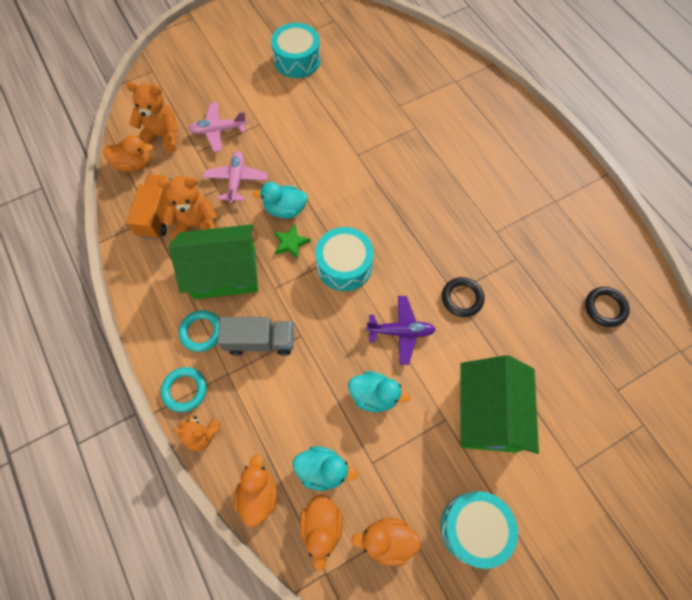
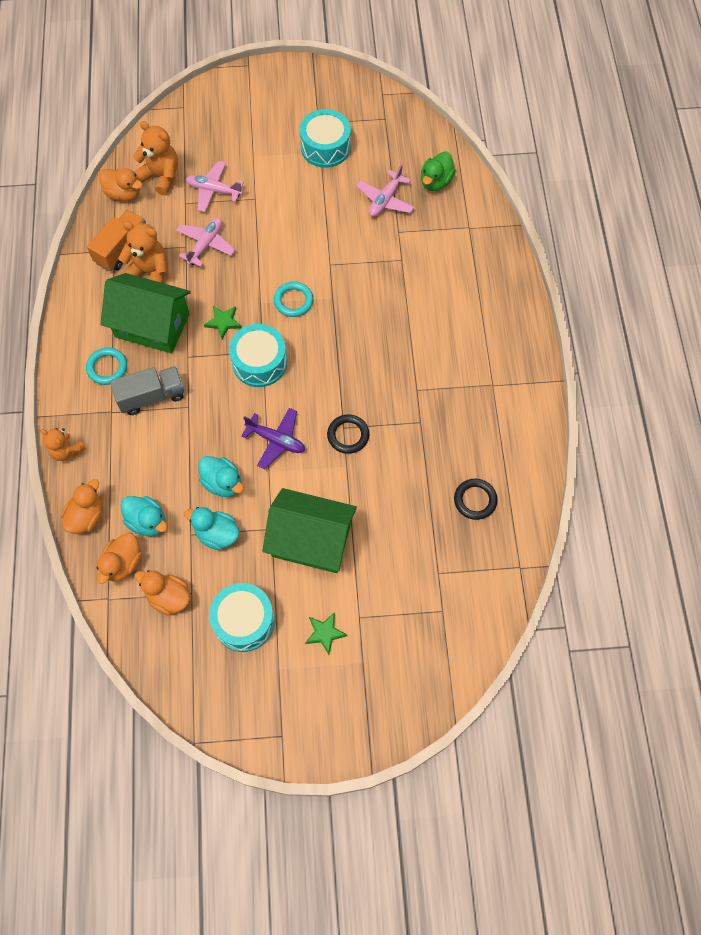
camera: 25 degrees right, 0 degrees up
(185, 390) = (70, 409): turquoise ring -> turquoise ring (293, 301)
(260, 341) = (151, 396): grey truck -> grey truck turned 45 degrees counterclockwise
(285, 209) = (235, 290): turquoise duck -> turquoise duck (217, 534)
(373, 84) = (385, 200): none -> pink plane
(405, 55) = (435, 182): none -> green duck
(488, 414) = (311, 540): green house -> green house turned 75 degrees clockwise
(555, 501) = (325, 633): none -> green star

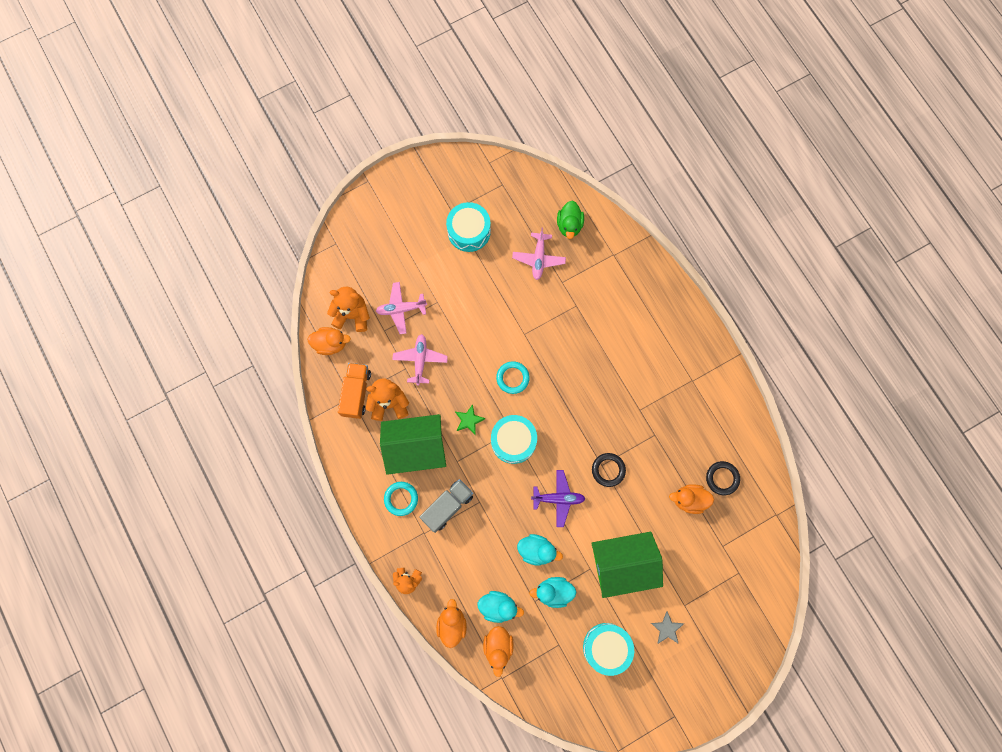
camera: 25 degrees left, 10 degrees up
(168, 597) = (544, 656): orange duck -> orange duck (689, 499)
(325, 633) = (667, 628): green star -> grey star

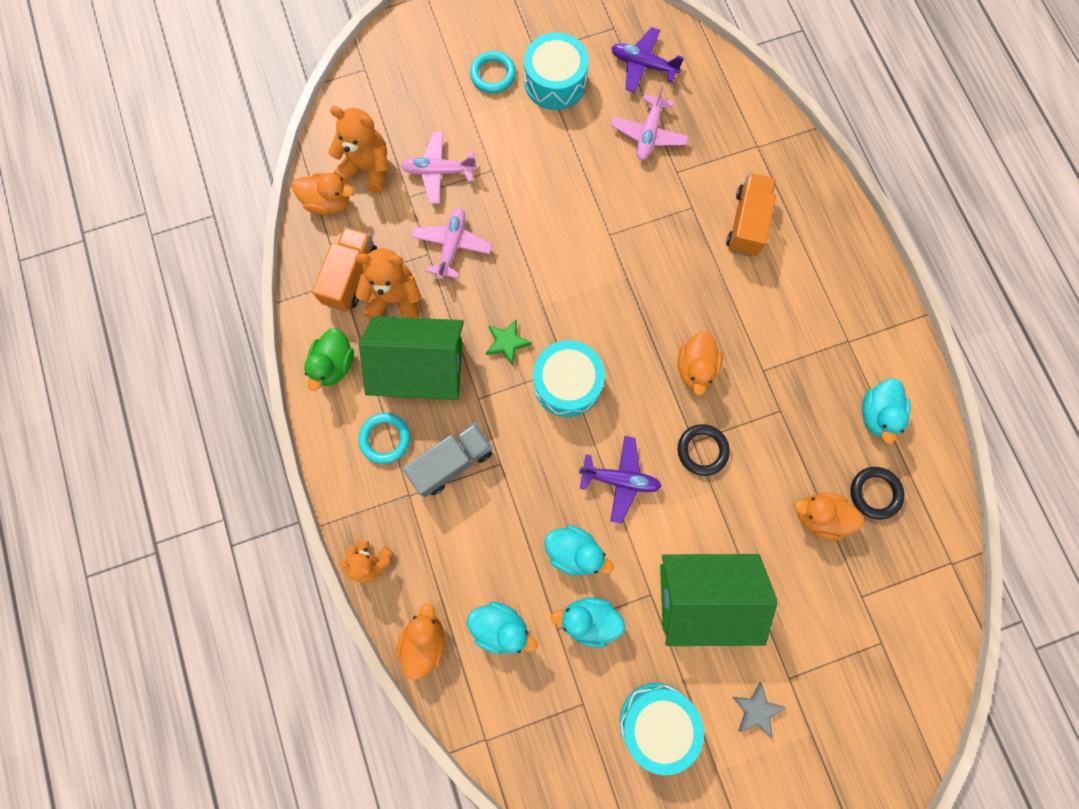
camera: 10 degrees right, 0 degrees up
(498, 646) = (489, 689): orange duck -> orange duck (695, 368)
(512, 378) = (582, 293): turquoise ring -> turquoise ring (493, 75)
(527, 209) = (643, 65): none -> purple plane
(569, 225) = (700, 96): green duck -> green duck (334, 365)
(614, 311) = (746, 223): none -> orange truck
(716, 426) = (877, 414): none -> turquoise duck

